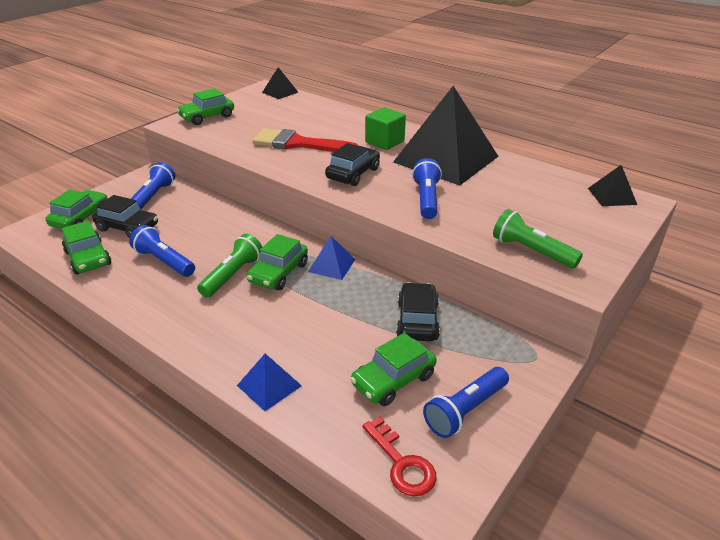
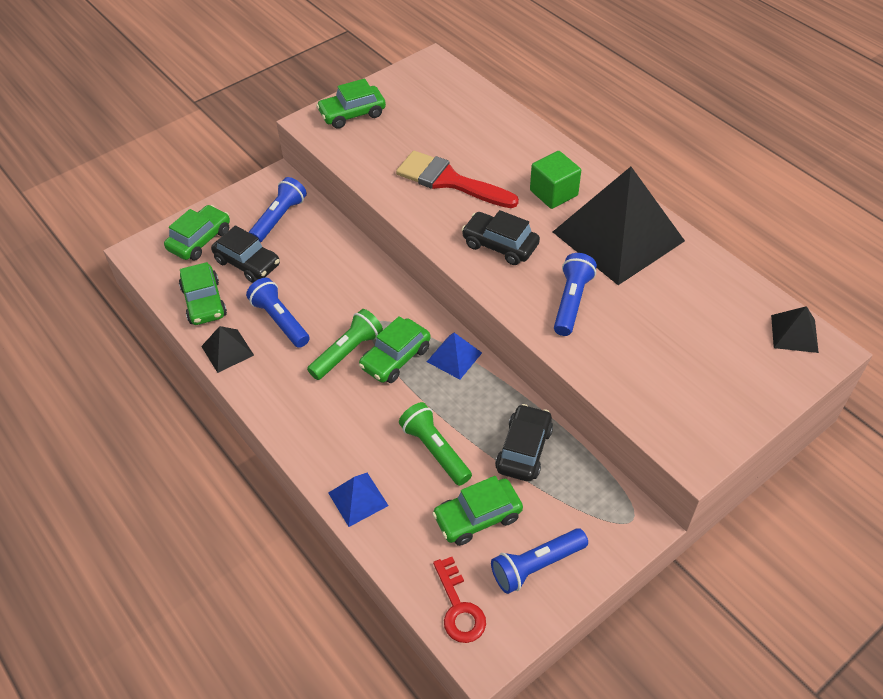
camera: 15 degrees right, 15 degrees up
(280, 92) = (449, 74): black pyramid -> black pyramid (227, 350)
(353, 174) = (500, 245): black car -> black car turned 105 degrees counterclockwise
(531, 251) = (659, 403): green flashlight -> green flashlight (435, 450)

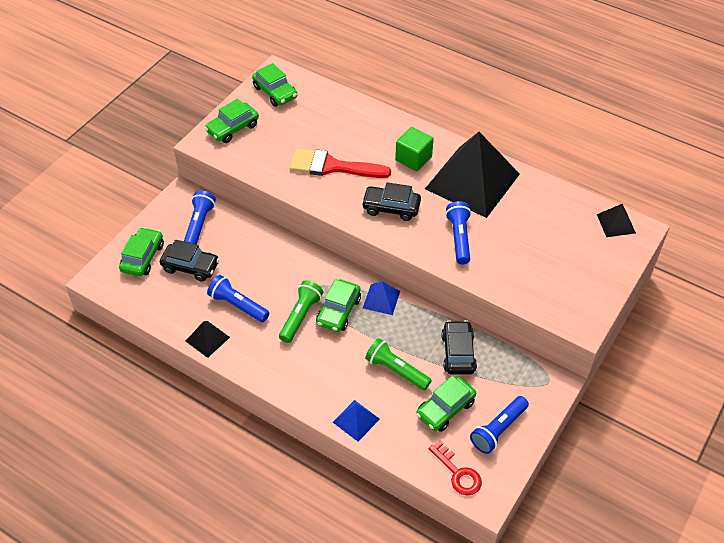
camera: 20 degrees left, 0 degrees up
(204, 302) = (170, 306): green car -> green car (275, 92)

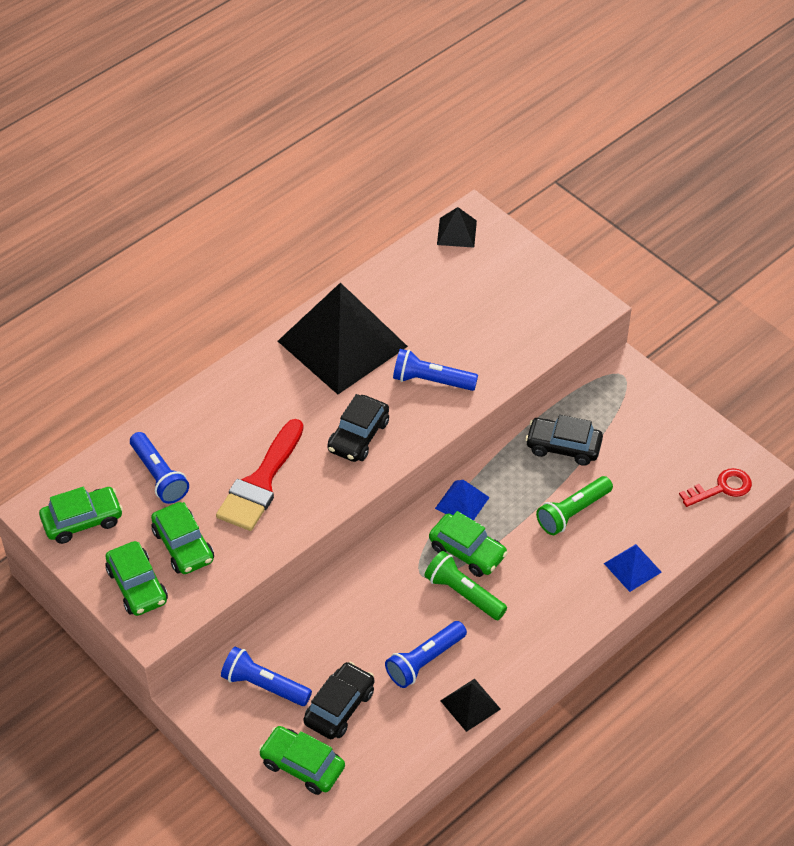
camera: 75 degrees left, 0 degrees up
(413, 158) = (280, 392): green cube -> none
(445, 409) = (636, 478): green car -> green car (183, 545)
(498, 430) = (675, 437): blue flashlight -> blue flashlight (159, 476)

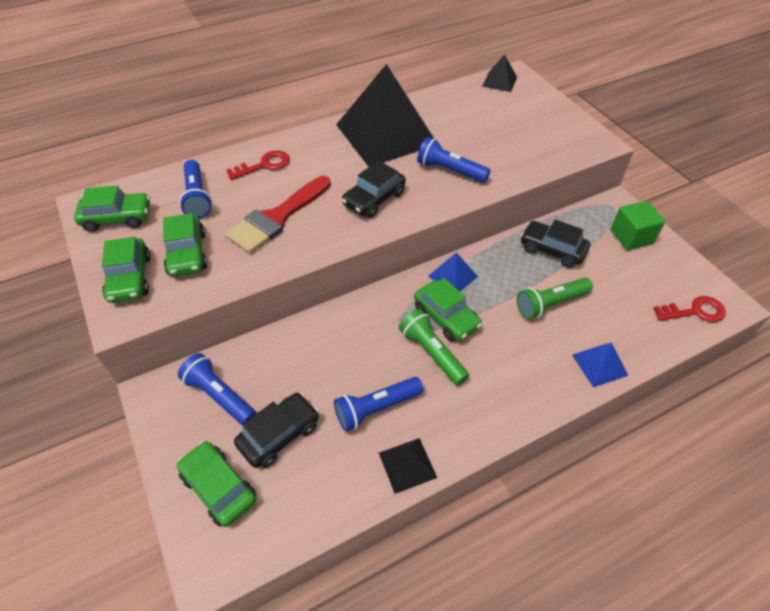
camera: 15 degrees right, 0 degrees up
(216, 417) = (264, 165): none -> red key
(647, 411) = (631, 237): none -> green cube

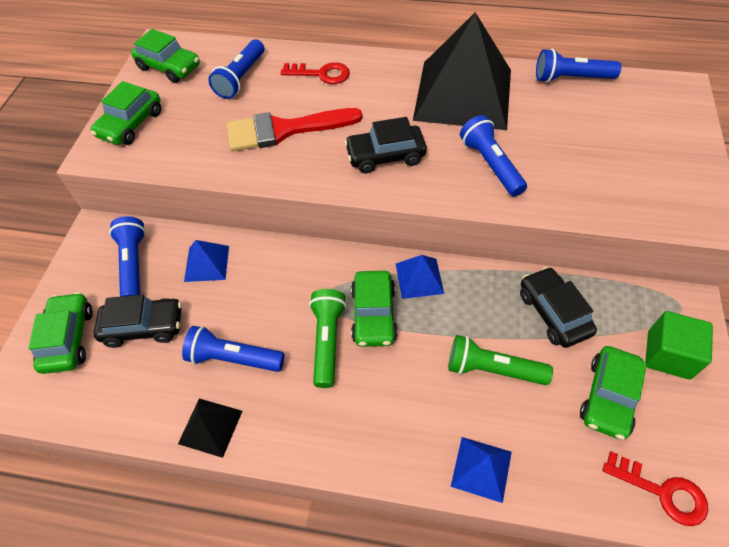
camera: 40 degrees right, 5 degrees up
(187, 254) = (187, 125): green car -> green car (608, 397)
(284, 358) = (207, 263): none -> blue pyramid
(445, 94) = (571, 78): none -> blue flashlight
(499, 81) = (652, 89): black pyramid -> none

